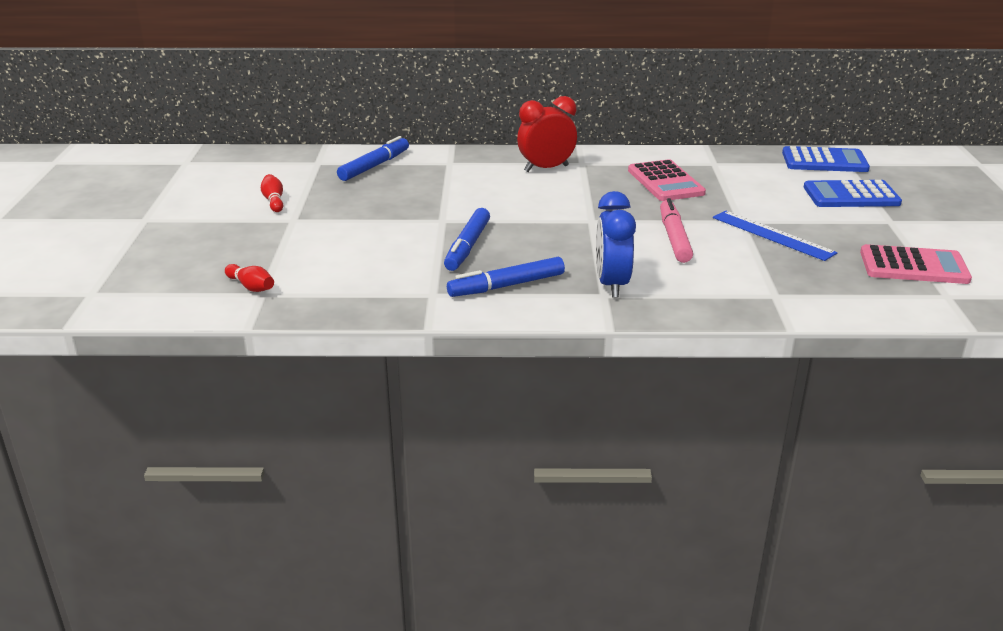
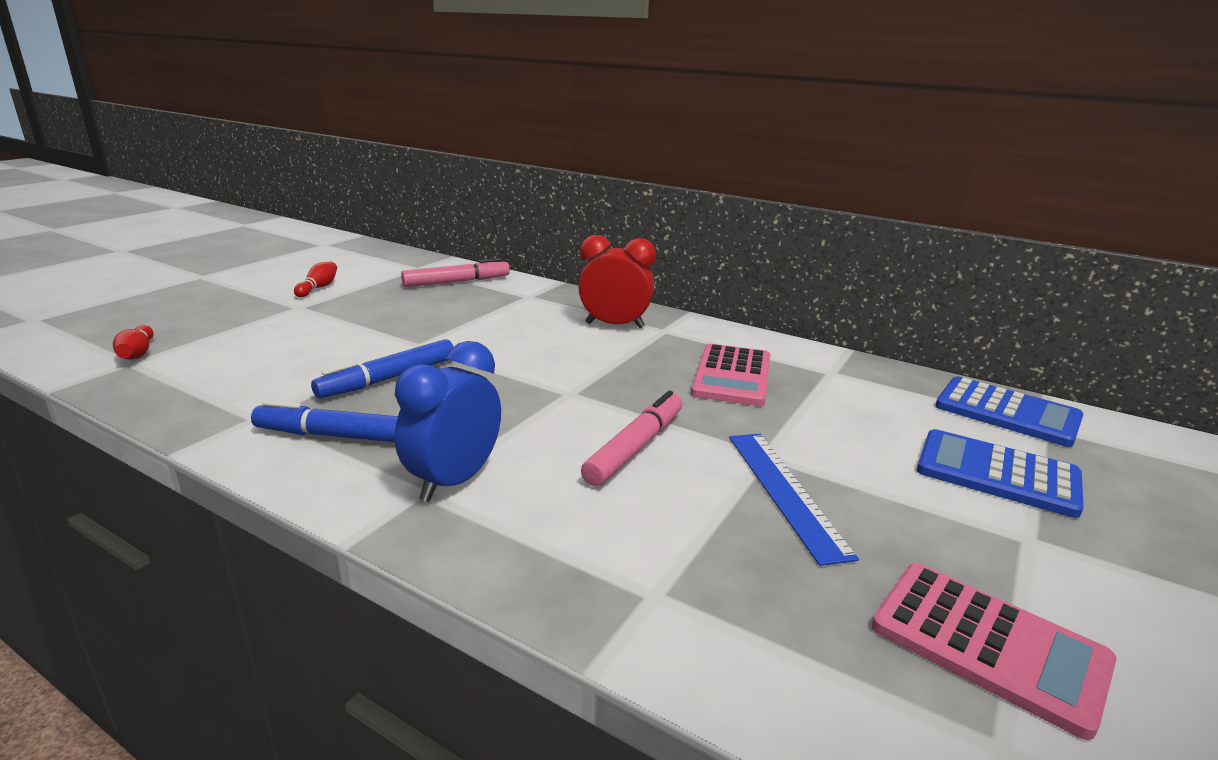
camera: 30 degrees right, 5 degrees down
(374, 166) = (457, 282): blue marker -> pink marker

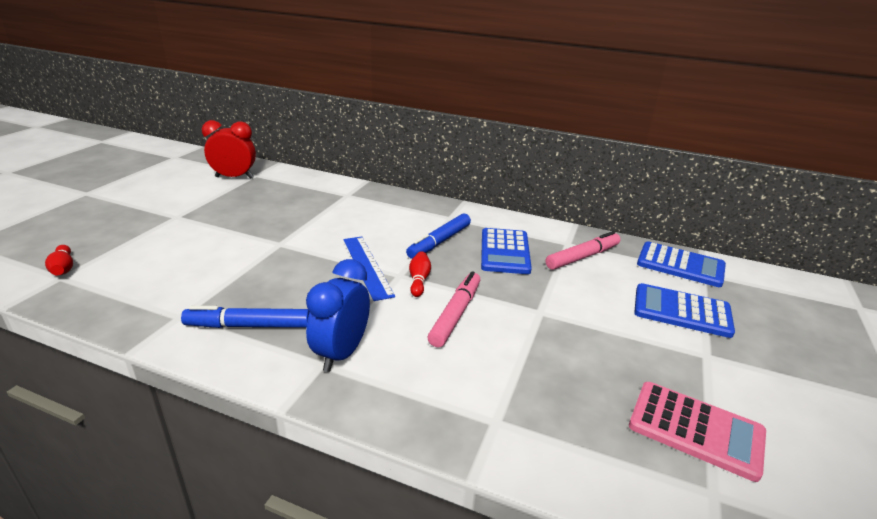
camera: 10 degrees left, 5 degrees up
(318, 288) = (185, 198): red bowling pin -> red bowling pin (419, 280)
(388, 379) = (267, 274): blue marker -> blue marker (439, 242)
(457, 282) = (290, 186): pink marker -> pink marker (583, 257)
(614, 325) = (415, 216): red clock -> red clock (234, 177)
(732, 376) = (504, 252): pink calculator -> blue calculator
(786, 491) = (559, 338): blue ruler -> blue ruler (367, 266)

